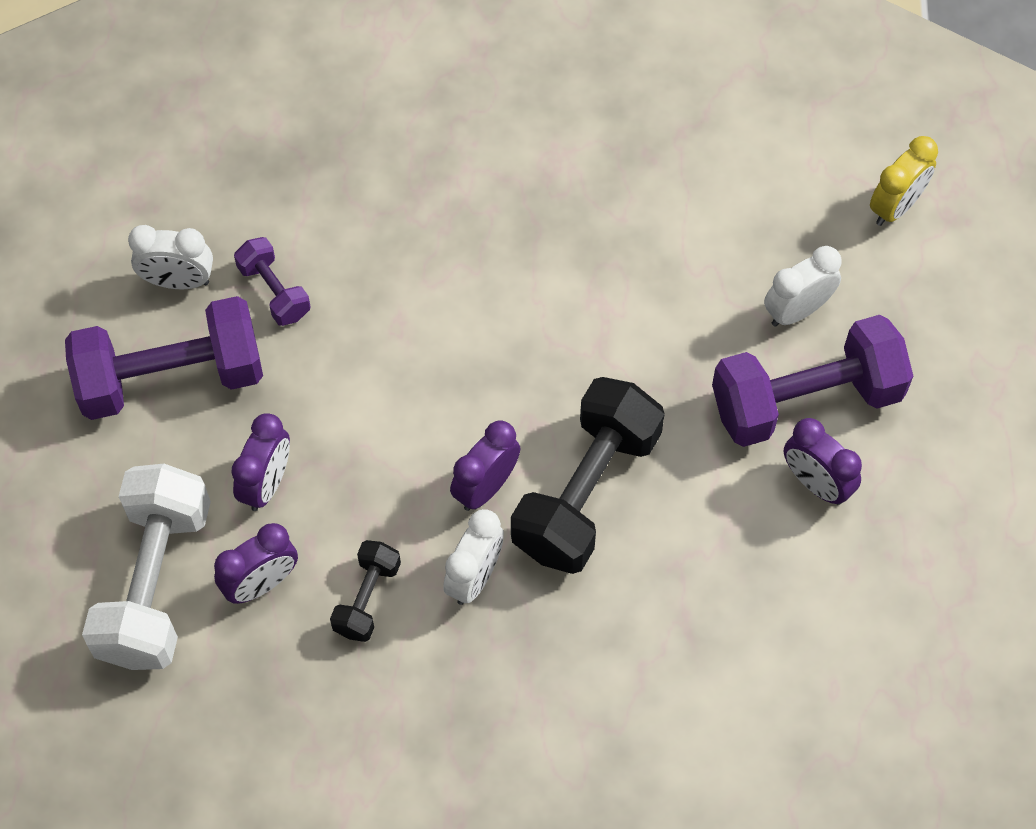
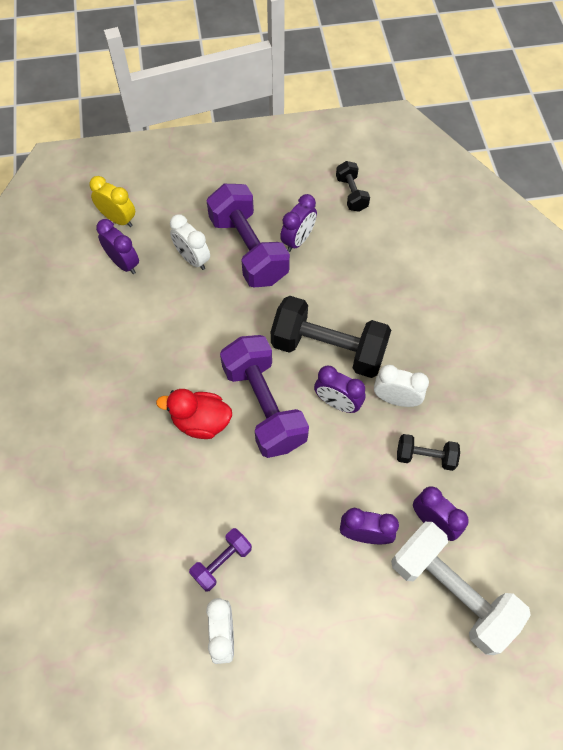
camera: 100 degrees left, 0 degrees up
(155, 583) = (451, 592): white dumbbell -> white dumbbell turned 45 degrees clockwise
(171, 377) = (301, 620): purple dumbbell -> purple dumbbell (264, 406)
(492, 289) = (201, 422): none -> red duck
(802, 208) = (124, 263): none -> purple clock
(913, 596) = (351, 194): none -> black dumbbell

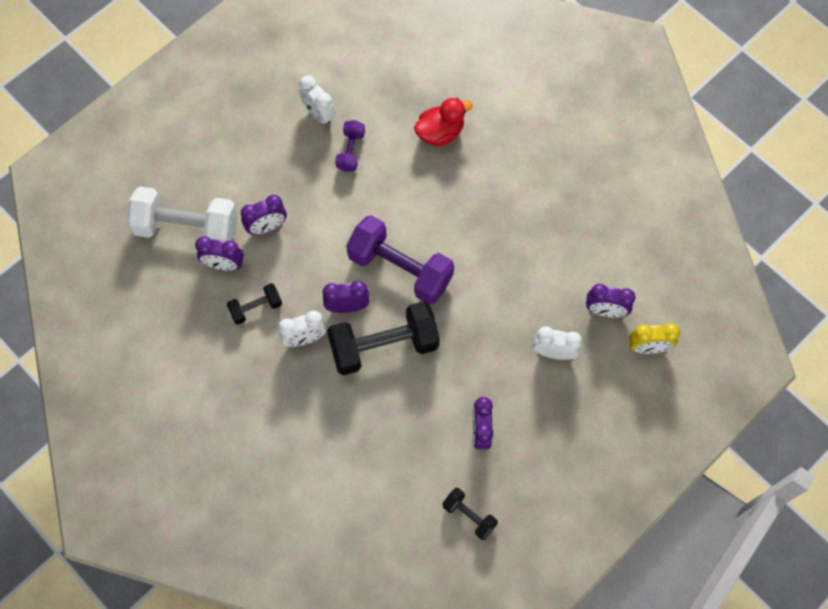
camera: 145 degrees right, 5 degrees up
(201, 422) = (437, 228): red duck -> red duck (440, 133)
(248, 249) = (515, 393): purple dumbbell -> none

